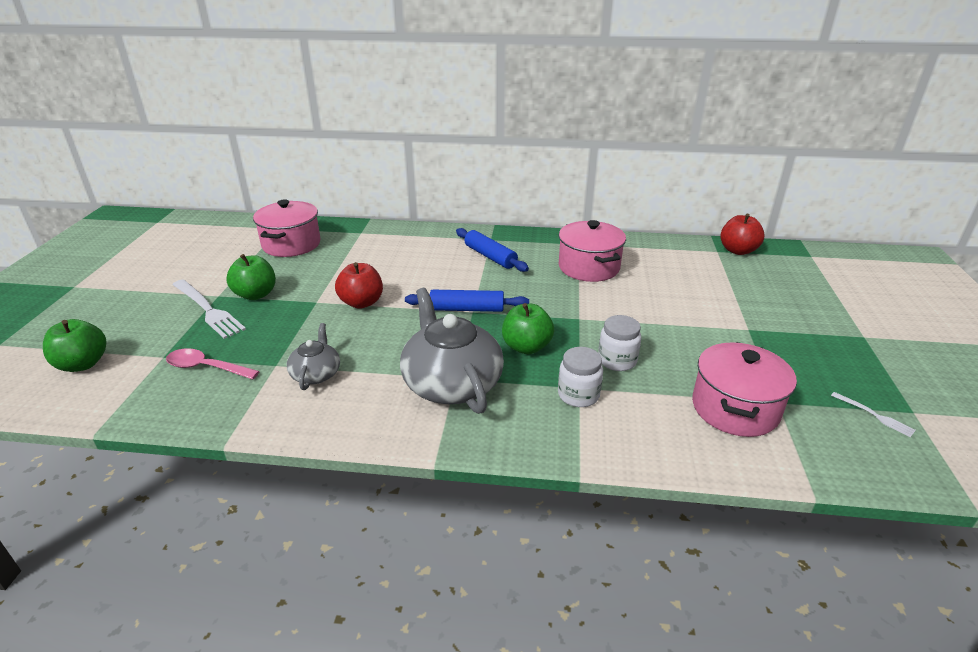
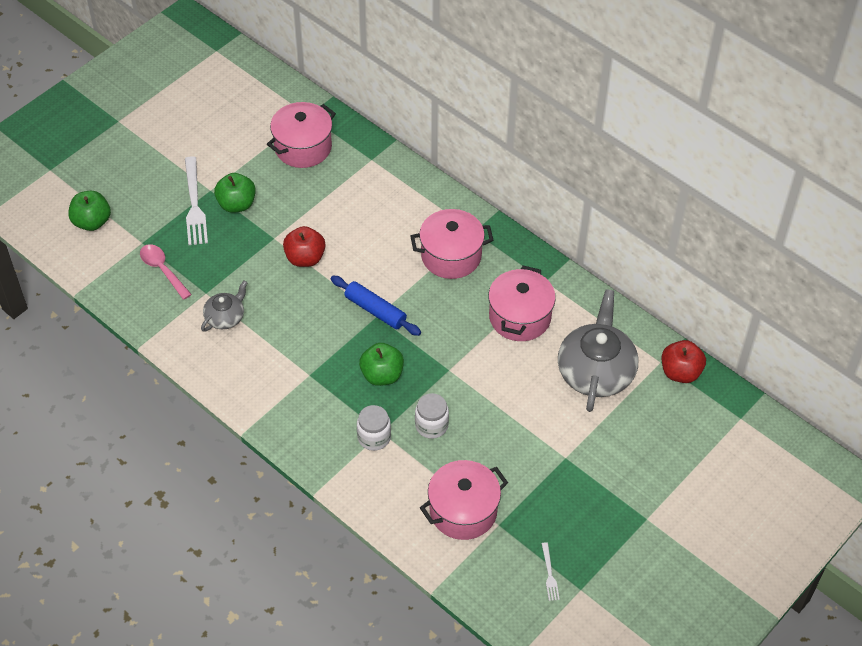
camera: 35 degrees right, 20 degrees up
(451, 383) = (303, 377): grey teapot -> grey teapot (596, 371)
(490, 256) = (451, 256): blue rolling pin -> pink pot

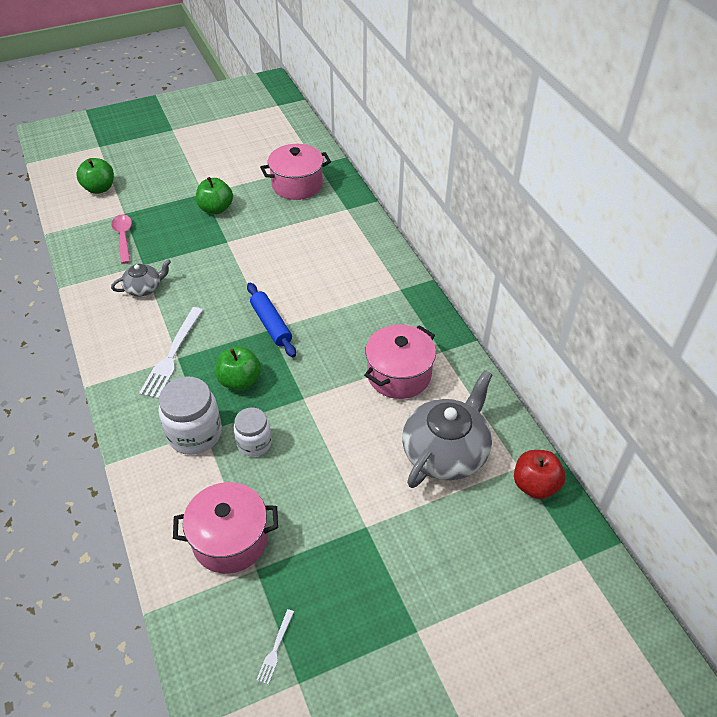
camera: 25 degrees right, 5 degrees down
(194, 204) = (184, 199): white fork -> white fork (172, 355)
(305, 258) = (241, 264): red apple -> none
(374, 437) = (195, 434): white jar -> white jar, size x1.58
(451, 256) = (367, 302): pink pot -> none

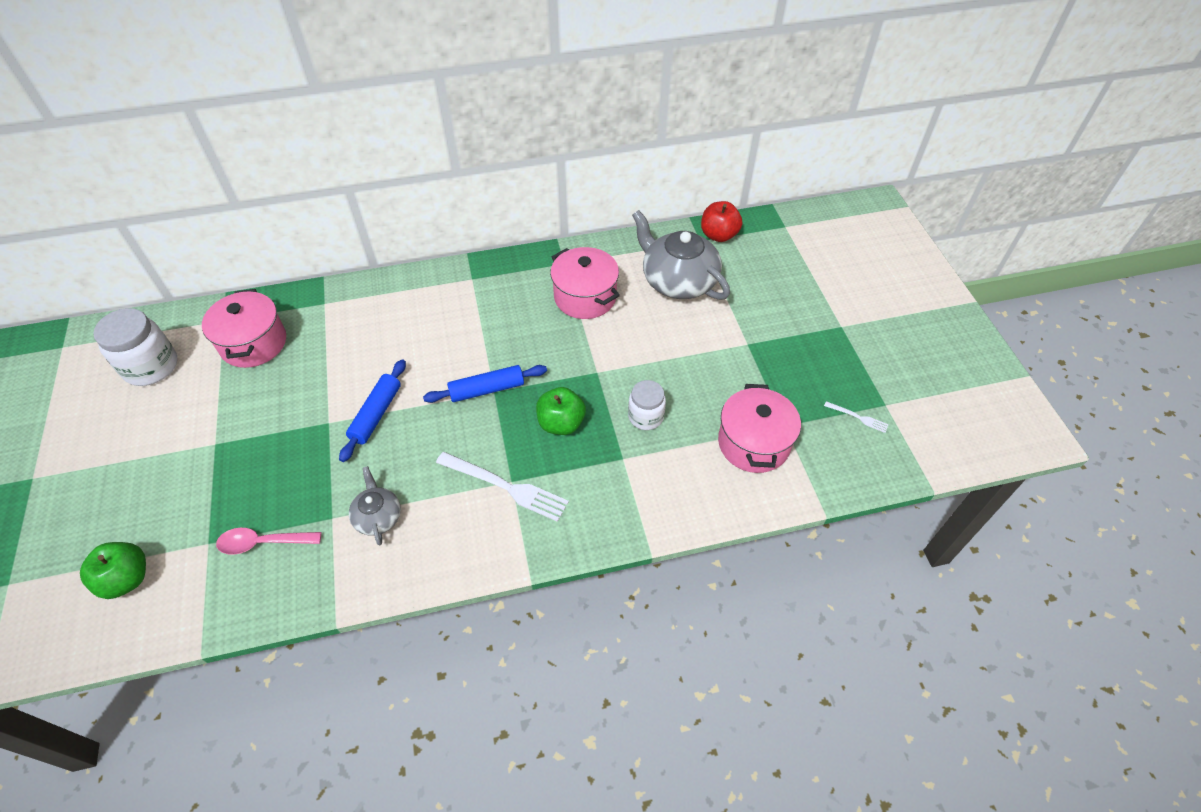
camera: 80 degrees left, 5 degrees up
(195, 434) = (624, 468): white jar -> white jar (151, 367)
(216, 209) = (256, 431): green apple -> none
(237, 265) = (376, 414): none -> blue rolling pin

